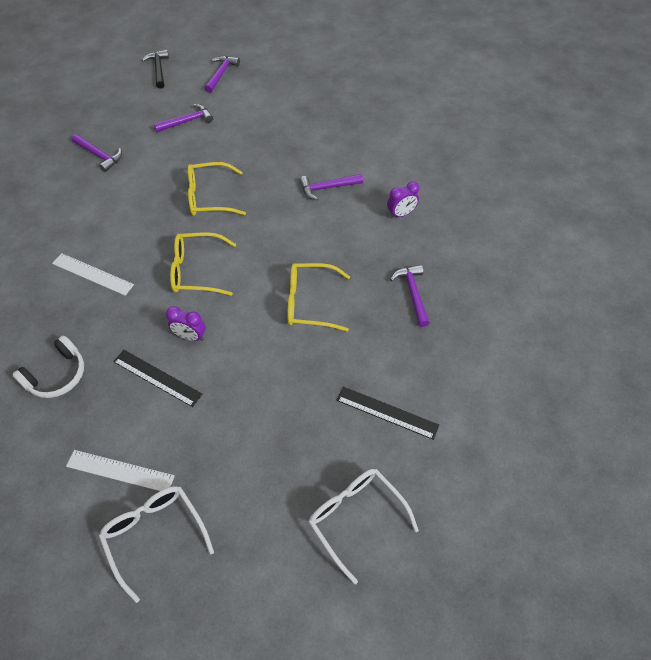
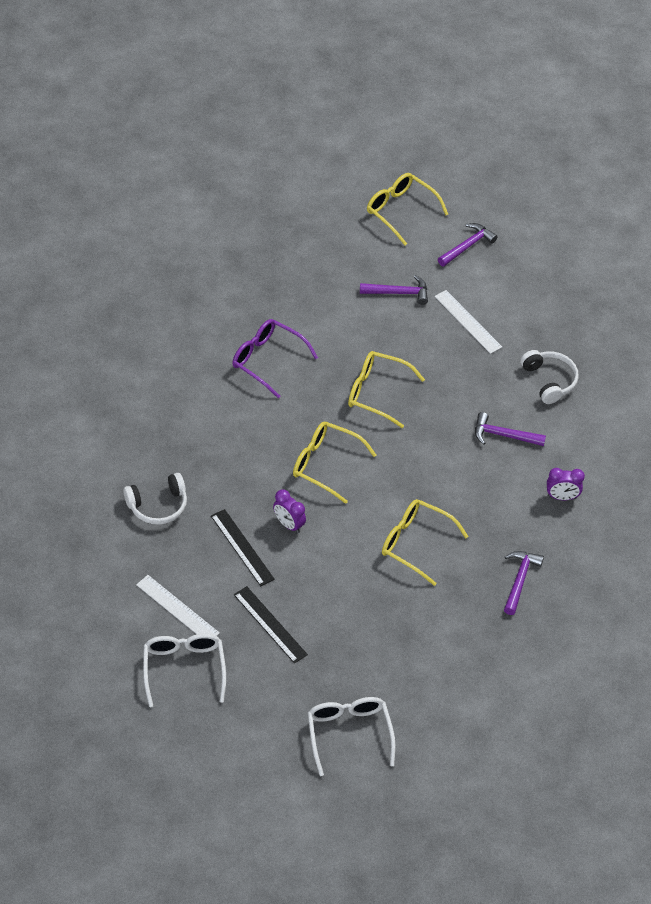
camera: 25 degrees right, 5 degrees down
(92, 274) = (227, 424): white ruler -> white ruler (468, 321)
(99, 156) = (288, 296): purple hammer -> none
(104, 209) = (267, 360): none -> purple glasses
(158, 69) = (400, 211): black hammer -> yellow glasses
(336, 137) = (549, 381): none -> white headphones
(387, 412) = (426, 669): black ruler -> black ruler (270, 624)

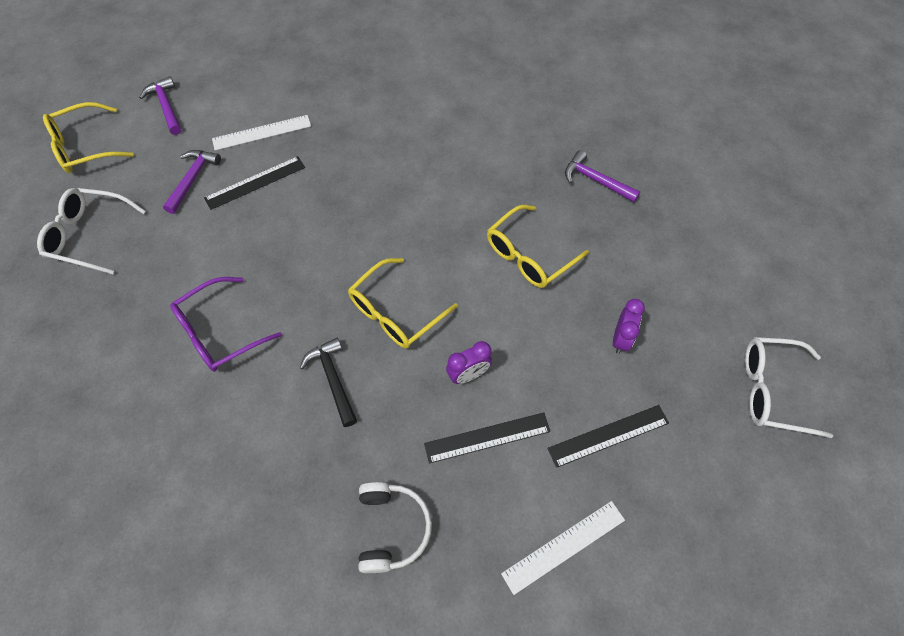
camera: 70 degrees left, 10 degrees up
(184, 668) = (659, 563): white glasses -> white glasses (89, 235)
(255, 441) = (333, 379): none -> black hammer
(376, 393) = (316, 236): yellow glasses -> none
(412, 335) = (255, 182): none -> black ruler
(503, 435) = (416, 144): purple hammer -> none
(549, 381) = (365, 92): white headphones -> none
(562, 497) = (505, 121): purple clock -> purple clock (621, 339)

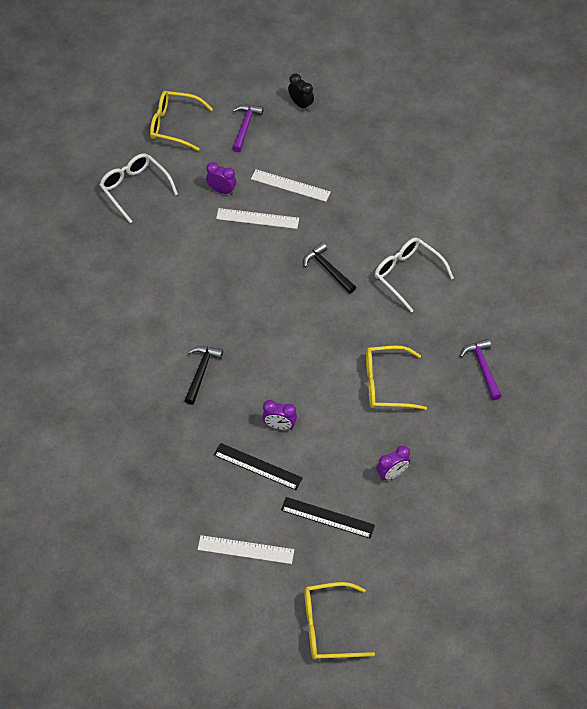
camera: 40 degrees right, 5 degrees down
(193, 179) = (222, 190): purple hammer -> purple clock
(207, 57) = (301, 104): none -> black clock
(219, 332) = (161, 300): purple glasses -> none
(255, 182) = (257, 218): black ruler -> white ruler
(370, 186) = (327, 269): none -> black hammer
(392, 528) = (165, 471): white headphones -> none
(395, 312) = (270, 360): yellow glasses -> yellow glasses (328, 627)
(771, 390) = (455, 570): white glasses -> white glasses (407, 274)

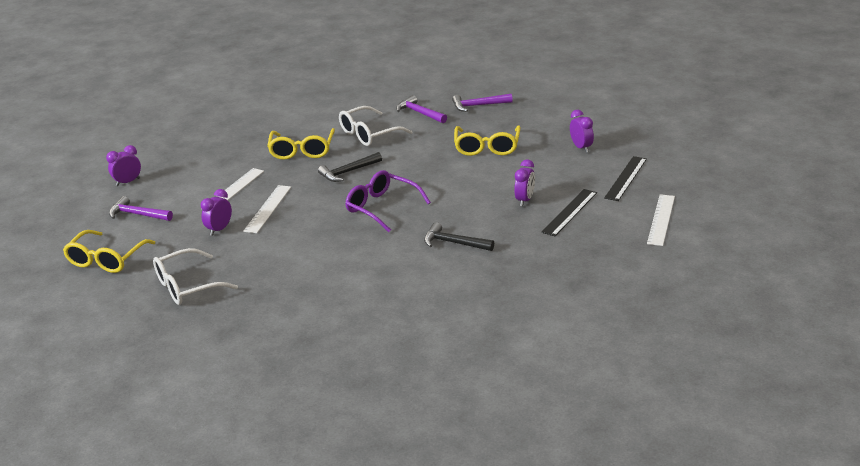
camera: 80 degrees left, 25 degrees down
(262, 306) = (381, 207): none -> purple glasses
(301, 104) = (128, 182): black clock -> purple clock
(328, 627) = (735, 180): yellow glasses -> yellow glasses (302, 151)
(459, 314) = (419, 113): none -> purple hammer

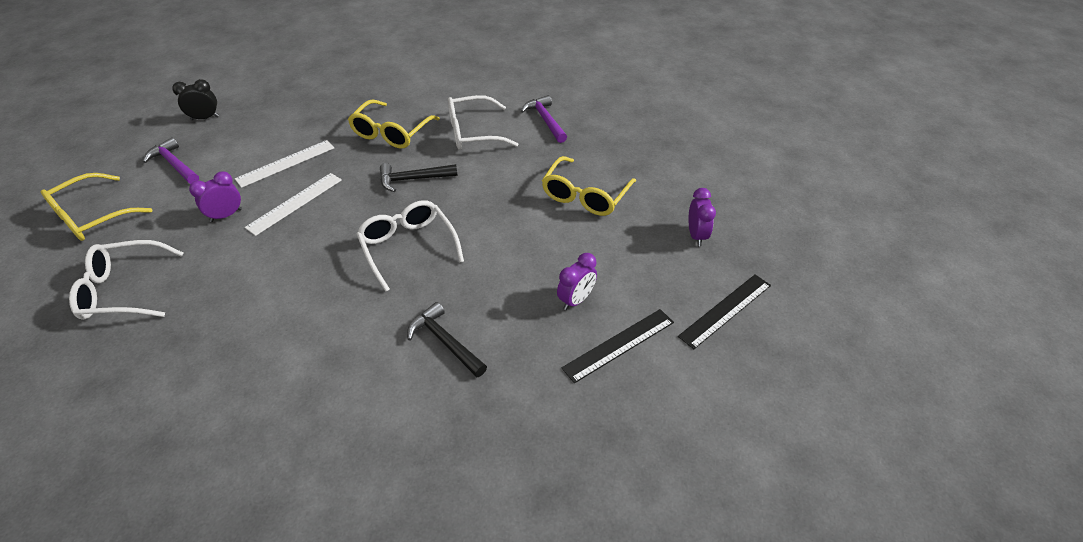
camera: 20 degrees right, 15 degrees up
(128, 182) = (205, 118): purple clock -> black clock
(381, 207) = (408, 247): purple glasses -> white glasses
(478, 105) = (614, 130): purple hammer -> none
(661, 219) = (734, 411): white ruler -> none

